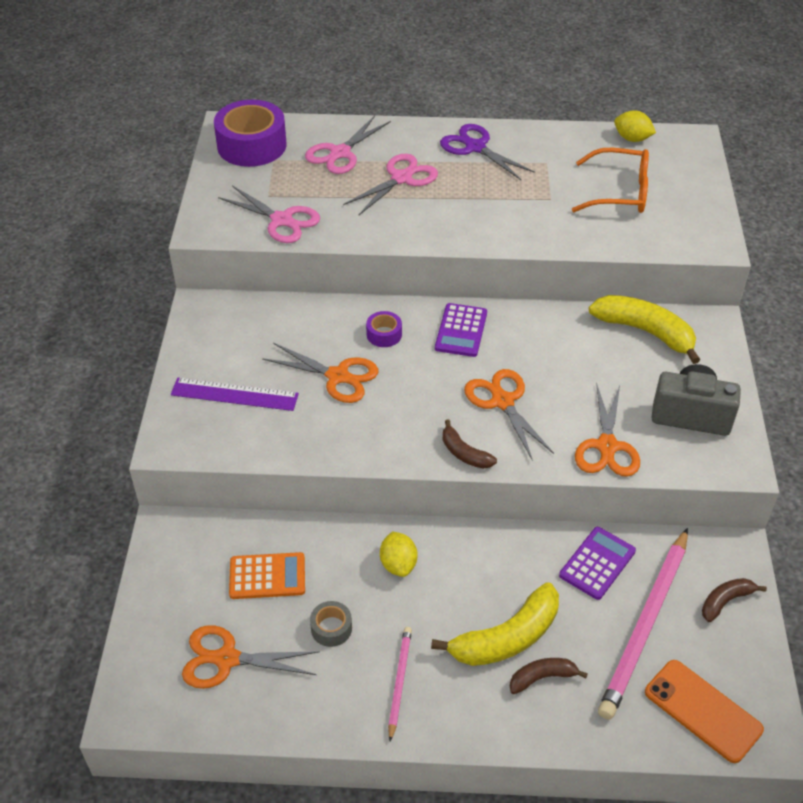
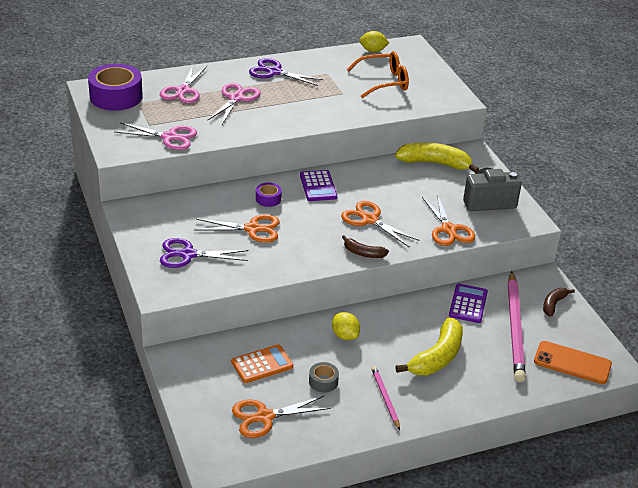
camera: 25 degrees left, 10 degrees down
(234, 394) = (188, 254): purple ruler -> purple scissors
(542, 677) = (471, 372): brown banana -> none

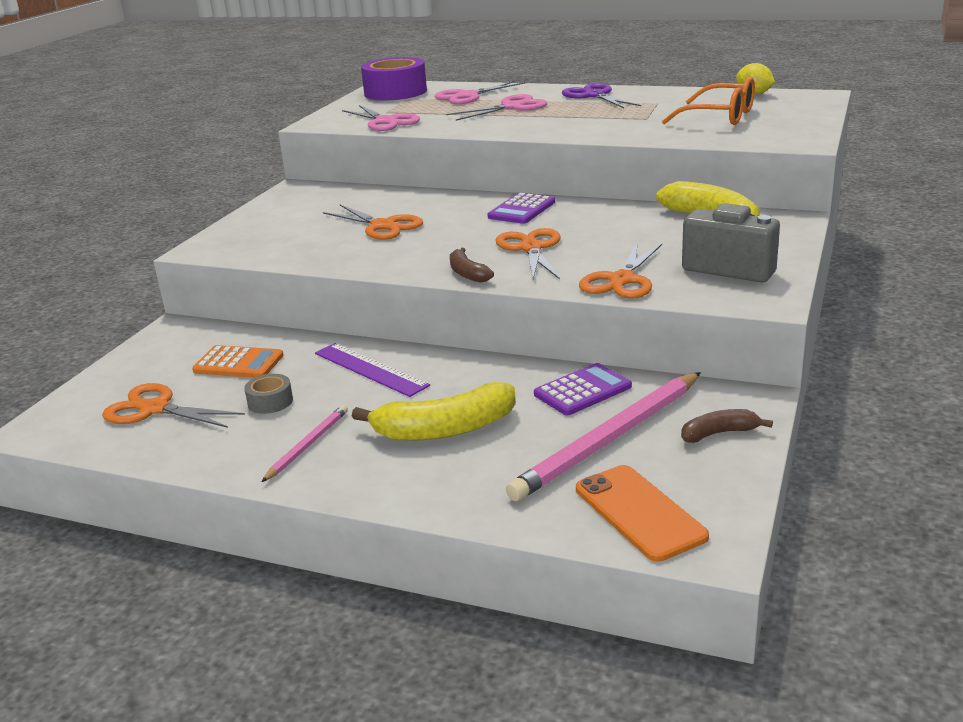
camera: 45 degrees right, 10 degrees down
(188, 254) = (281, 229): purple scissors -> none
(268, 199) = (446, 208): purple tape -> none
(345, 335) = (370, 369): yellow lemon -> purple ruler

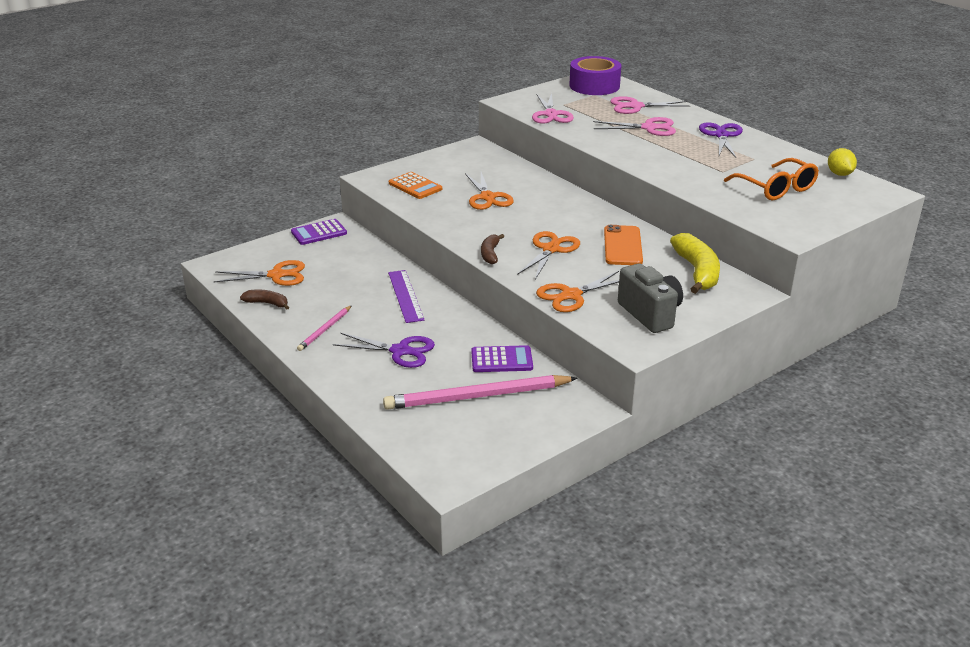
camera: 30 degrees right, 5 degrees up
(154, 409) = (277, 275): orange scissors -> orange scissors turned 120 degrees clockwise
(238, 363) = (344, 263): orange calculator -> orange calculator (415, 186)
(270, 402) = (334, 295): grey tape -> none
(307, 445) = (325, 330): pink pencil -> pink pencil turned 150 degrees clockwise
(445, 429) = (400, 351): yellow banana -> purple scissors
(522, 209) = (586, 215): purple calculator -> purple calculator (319, 233)
(639, 512) = (438, 444): orange phone -> orange phone (622, 246)
(719, 433) = (541, 421): brown banana -> brown banana (267, 303)

